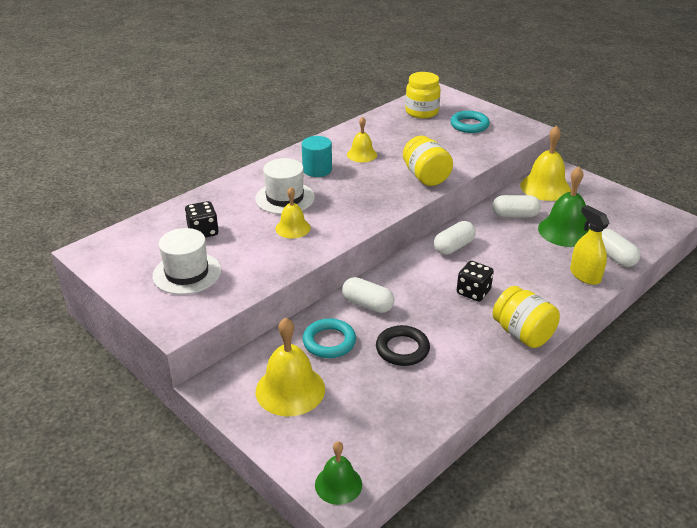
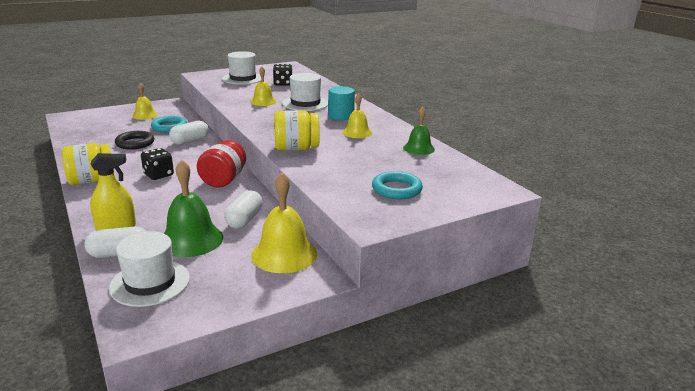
camera: 105 degrees right, 10 degrees down
(290, 390) = (145, 115): yellow bell -> yellow bell, size x0.60
(338, 484) = (69, 117): green bell -> green bell (419, 148)
(421, 112) = (442, 171): yellow jar -> none
(453, 247) = (223, 180): white capsule -> red jar
(629, 230) = (150, 283): none -> white hat

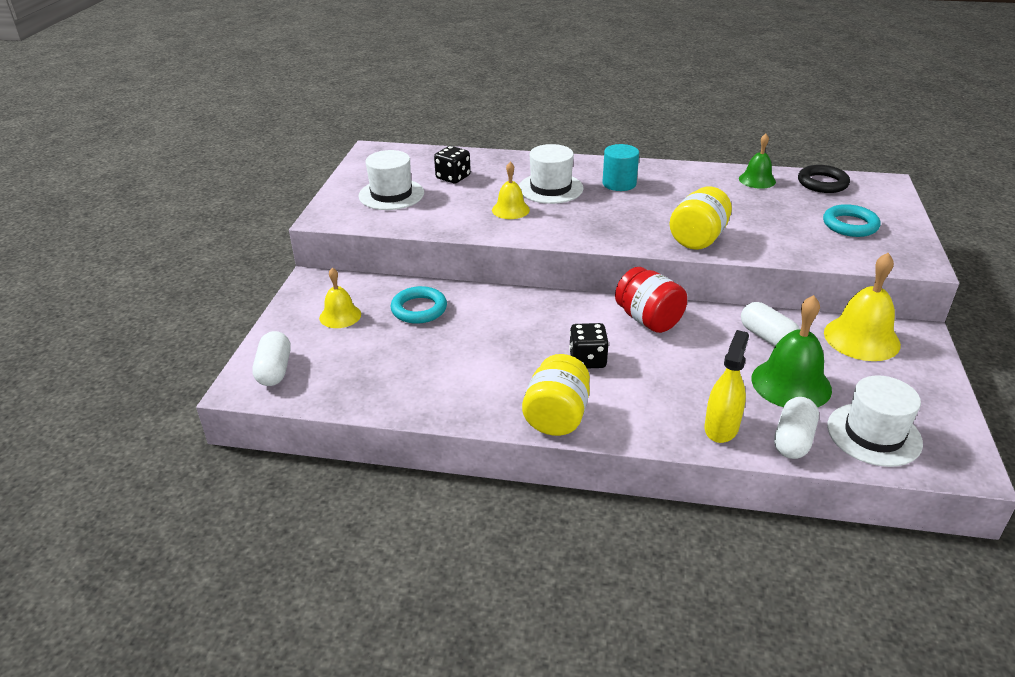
camera: 50 degrees left, 10 degrees up
(135, 143) = (451, 351): black ring -> black ring (822, 183)
(190, 141) = (493, 307): white capsule -> white capsule (274, 370)
(357, 132) = (682, 193): yellow bell -> none

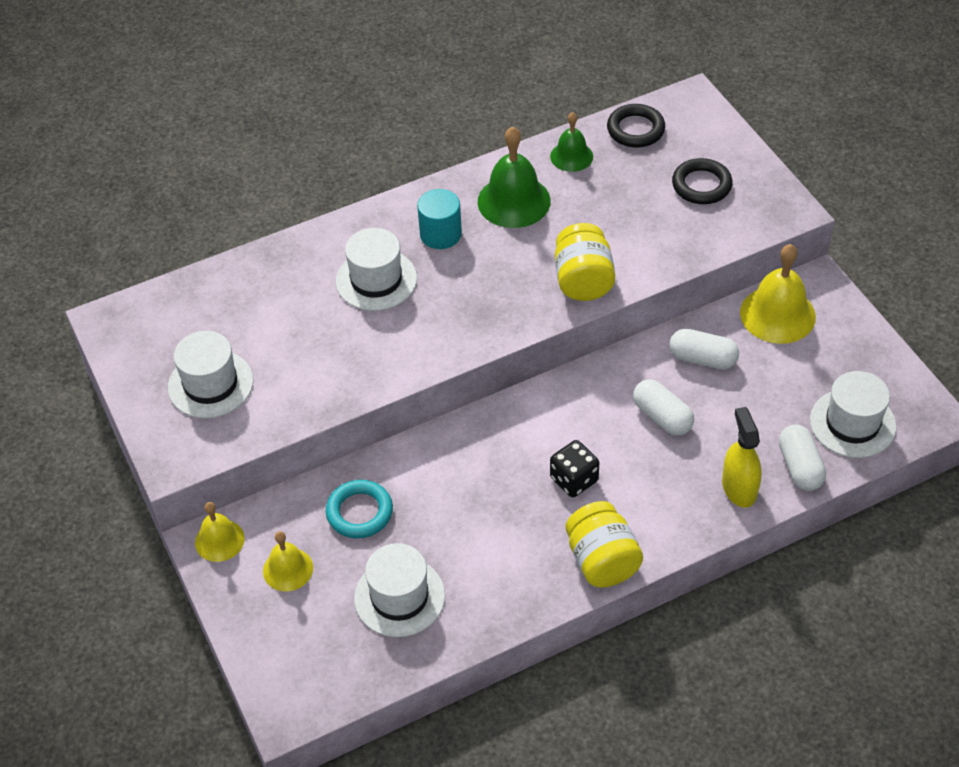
camera: 35 degrees left, 15 degrees up
(274, 370) = (296, 674): white capsule -> white capsule (662, 417)
(389, 364) = (399, 597): none -> white hat
(453, 177) = (252, 318): black dice -> none
(510, 210) = (365, 337): yellow bell -> yellow bell (219, 540)
(648, 320) = (587, 397): red jar -> none
(791, 383) = (758, 404): green bell -> green bell (514, 201)
(850, 225) = (701, 185): turquoise ring -> black ring

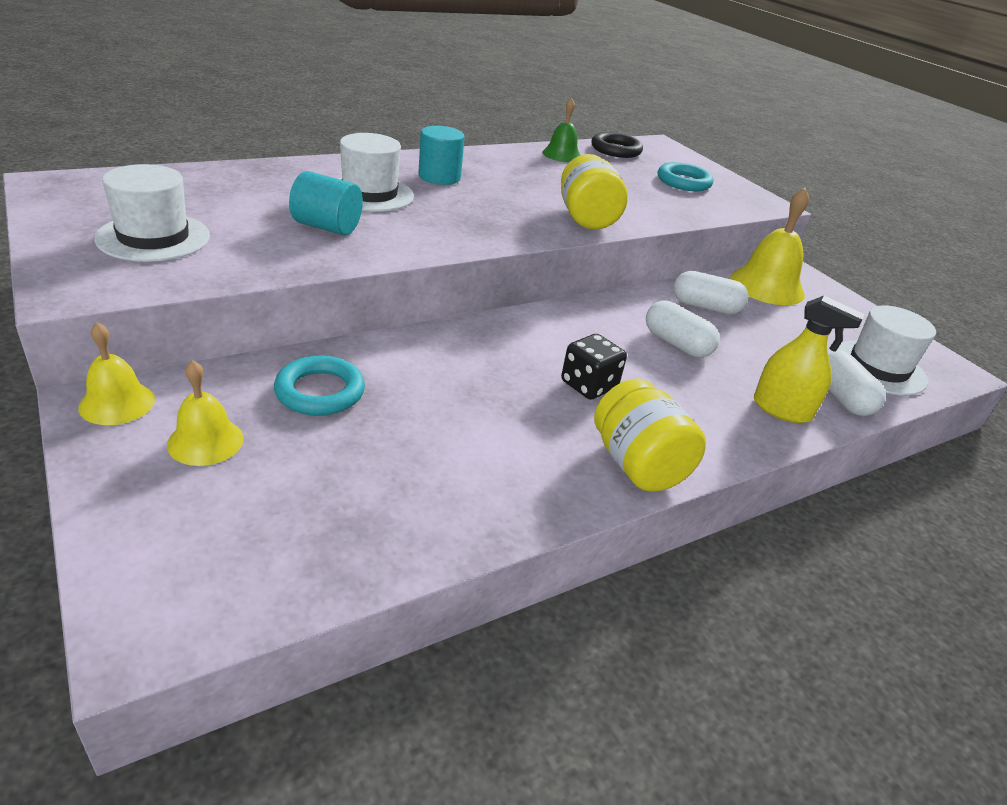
camera: 10 degrees left, 15 degrees down
(344, 343) = (327, 227): none -> turquoise cylinder
(399, 597) = (362, 484): white hat -> none
(514, 201) = (511, 169): green bell -> none
(701, 185) = (683, 182): black ring -> turquoise ring
(739, 488) = (781, 409): yellow spray bottle -> yellow spray bottle turned 135 degrees clockwise

